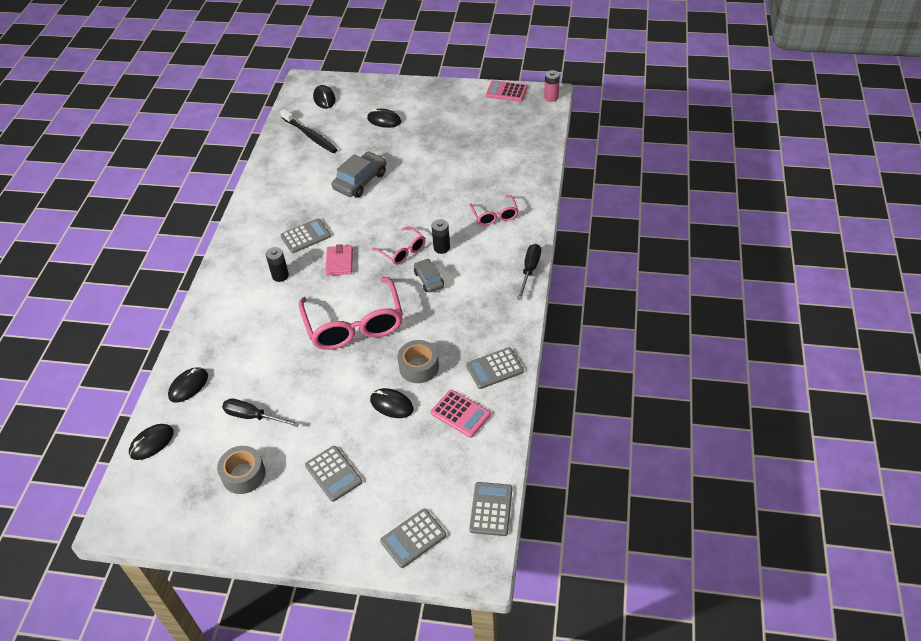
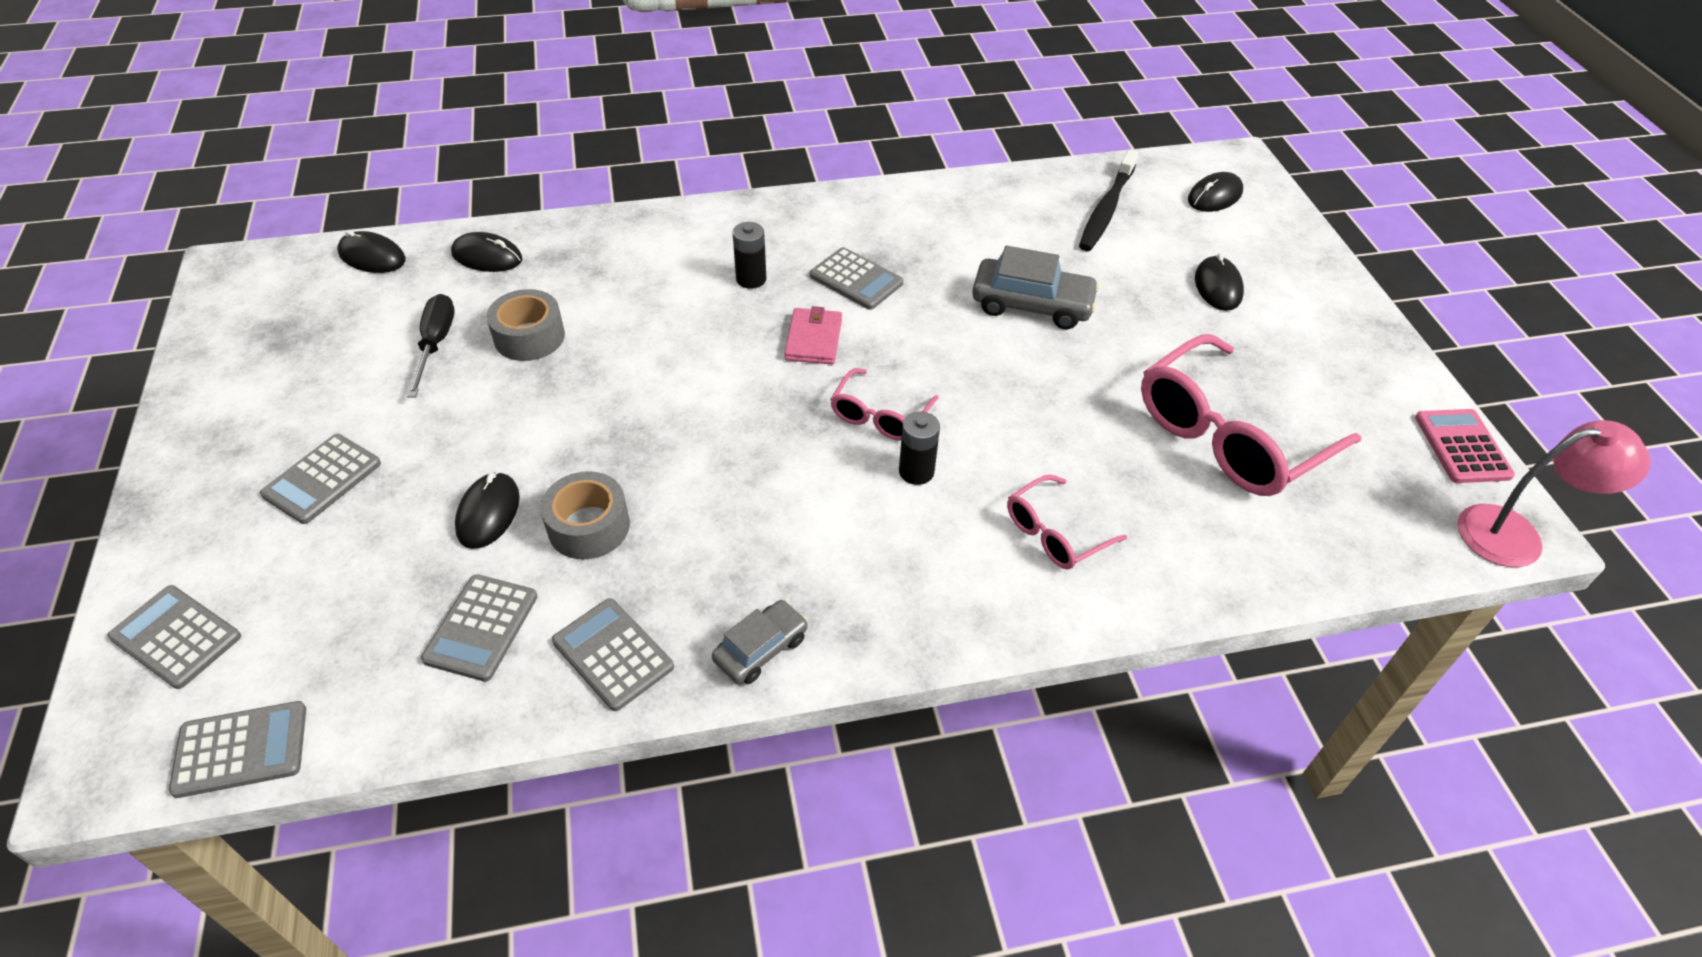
camera: 65 degrees right, 0 degrees up
(243, 475) = (316, 371): grey tape -> grey tape (529, 337)
(339, 262) = (813, 339): pink wallet -> pink wallet turned 60 degrees counterclockwise
(354, 325) = (667, 404): pink glasses -> pink glasses (1229, 436)
(429, 280) = (820, 476): grey car -> grey car (761, 649)
(460, 414) = (481, 628): pink calculator -> grey calculator
(529, 270) = (919, 643): black screwdriver -> none
(551, 97) = (1516, 535): pink battery -> pink lamp

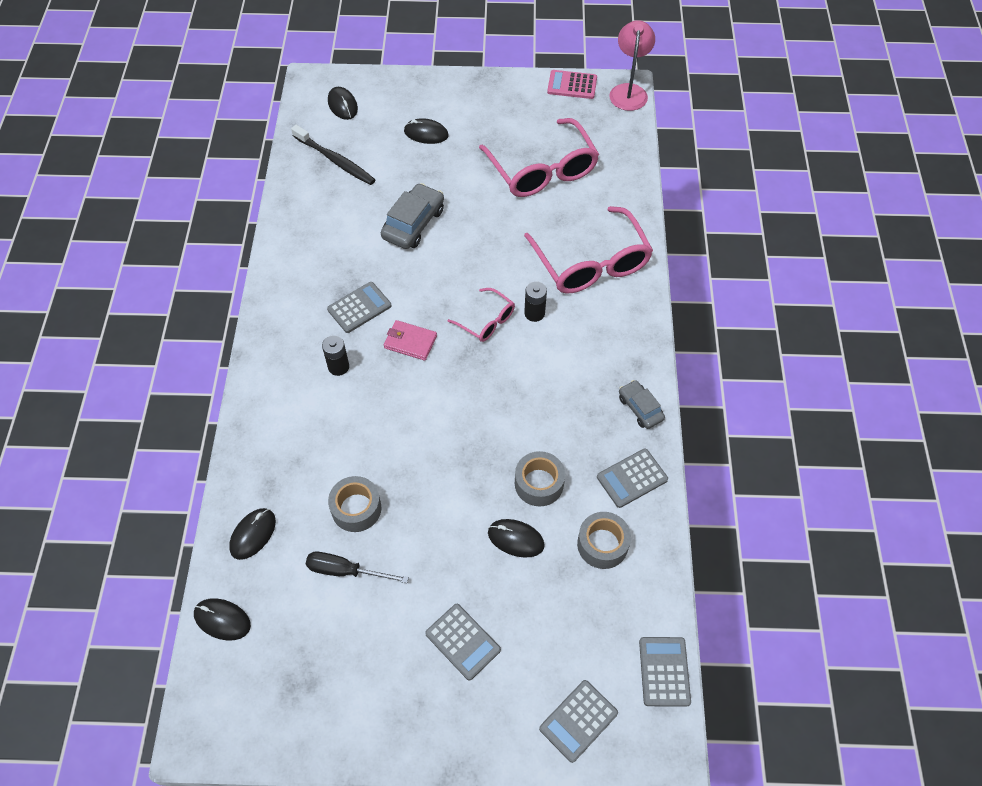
camera: 75 degrees left, 10 degrees up
(372, 256) = (222, 620): black mouse -> black mouse turned 75 degrees clockwise
(481, 628) = (602, 544): grey calculator -> grey tape
(1054, 533) = (591, 263): pink glasses -> pink glasses, size x1.97

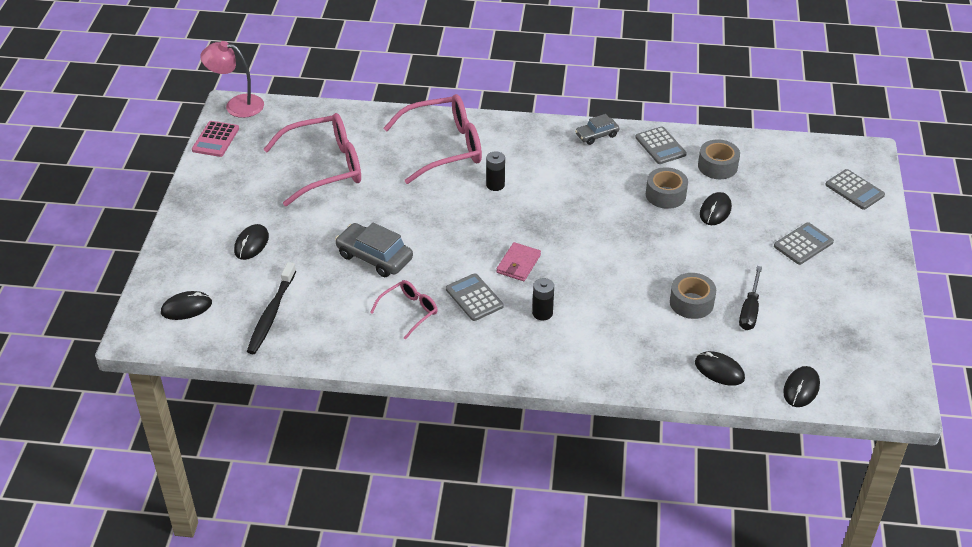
camera: 85 degrees left, 15 degrees down
(335, 160) = (271, 314): black toothbrush -> black toothbrush turned 150 degrees clockwise
(487, 321) = (500, 214): pink glasses -> pink glasses (409, 311)
(664, 671) = (813, 147): grey calculator -> none

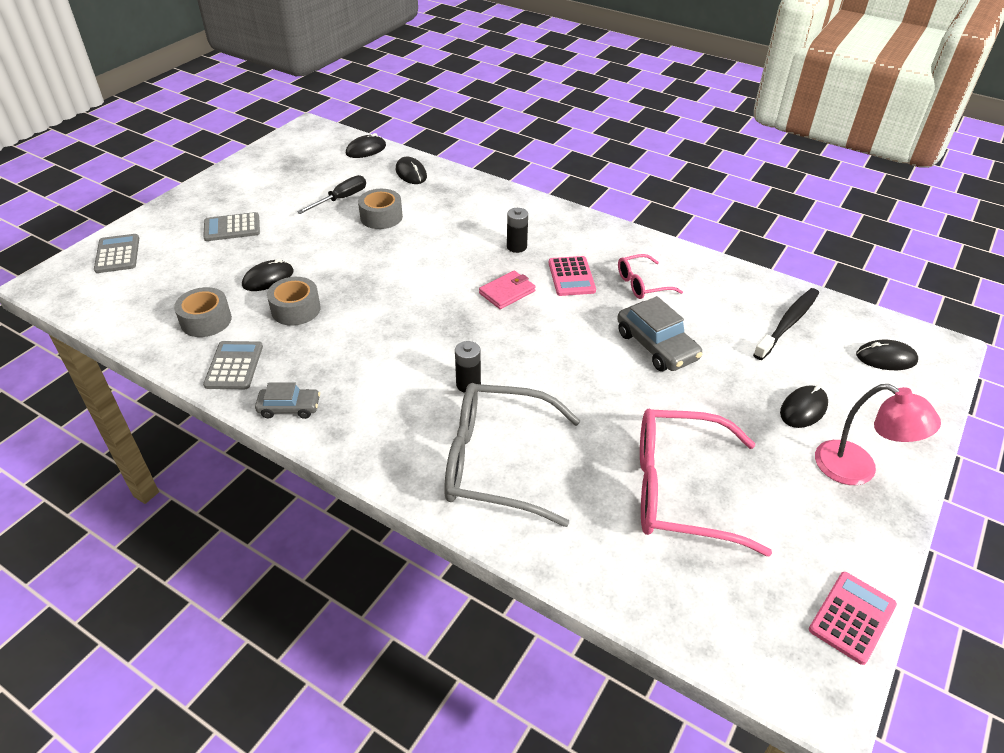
camera: 155 degrees left, 0 degrees up
(237, 105) = (809, 696): pink lamp -> pink lamp (857, 469)
(445, 147) = (495, 463): pink glasses -> grey glasses
(474, 298) = (571, 277): grey calculator -> pink calculator

